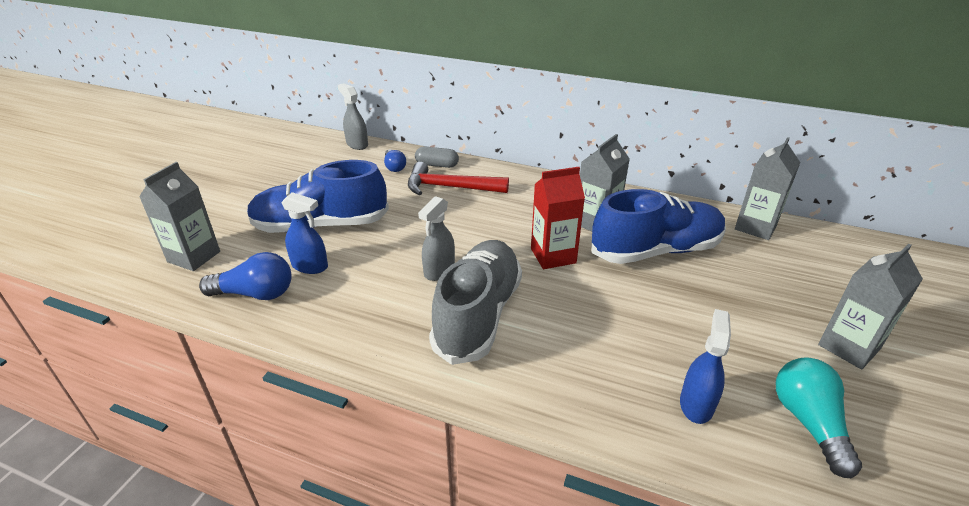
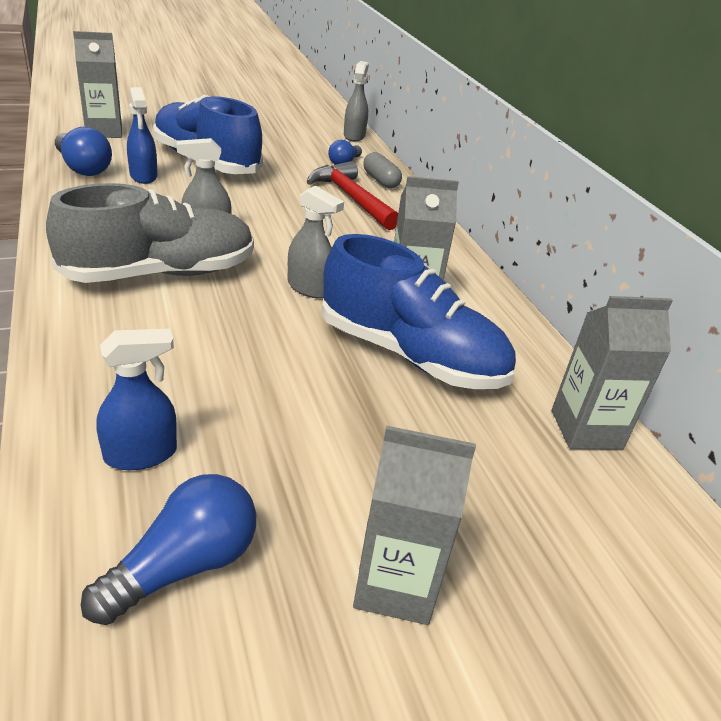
camera: 45 degrees right, 0 degrees up
(553, 256) = (309, 288): red carton -> grey spray bottle
(809, 423) = (184, 566): turquoise light bulb -> blue light bulb

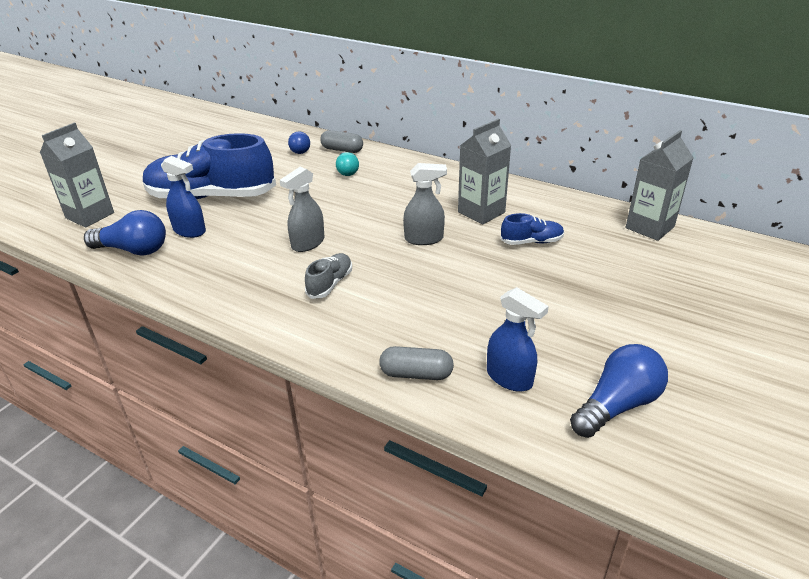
camera: 35 degrees left, 0 degrees up
(78, 388) = (416, 374): none -> grey capsule
(141, 454) = (509, 378): blue spray bottle -> blue spray bottle turned 105 degrees clockwise
(160, 273) = (330, 284): grey shoe -> grey shoe, size x0.43
(184, 566) = (617, 405): blue light bulb -> blue light bulb turned 45 degrees clockwise
(351, 198) = (347, 171): red hammer -> turquoise light bulb
(354, 136) = (271, 127): grey spray bottle -> none
(395, 584) = (695, 344): grey carton -> none
(411, 355) = (531, 242): blue shoe -> blue shoe, size x0.43

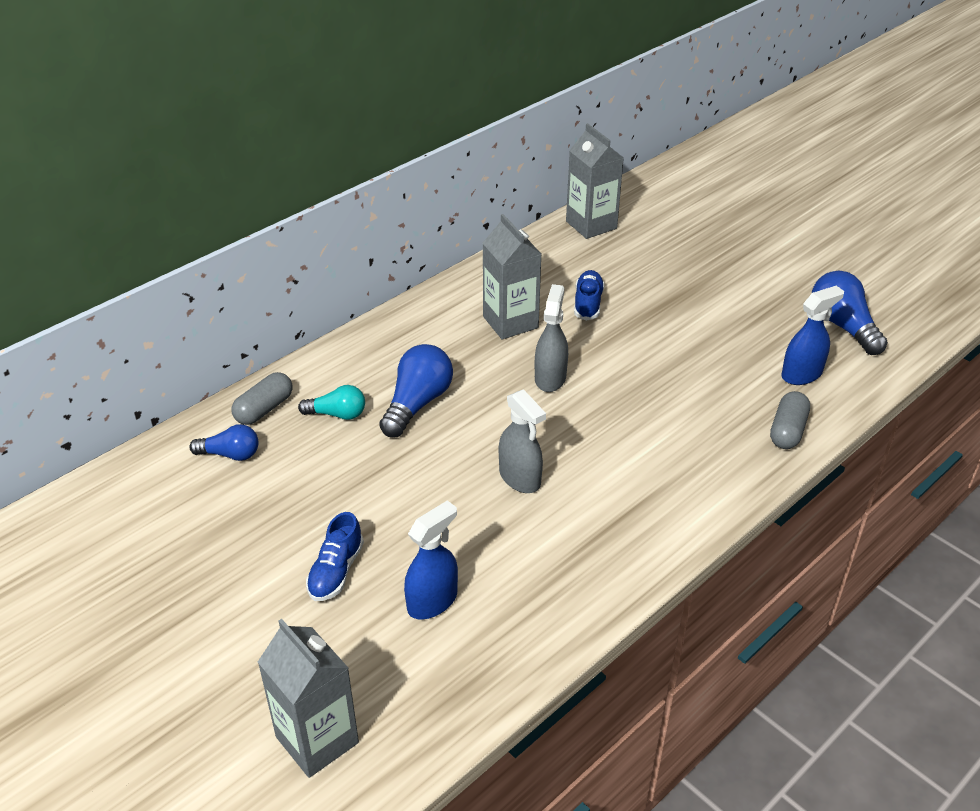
camera: 75 degrees left, 5 degrees up
(133, 250) = (461, 671): blue light bulb -> blue light bulb (417, 403)
(211, 197) = (336, 571): blue shoe -> blue shoe, size x0.43
(330, 284) = (618, 469): grey shoe -> none

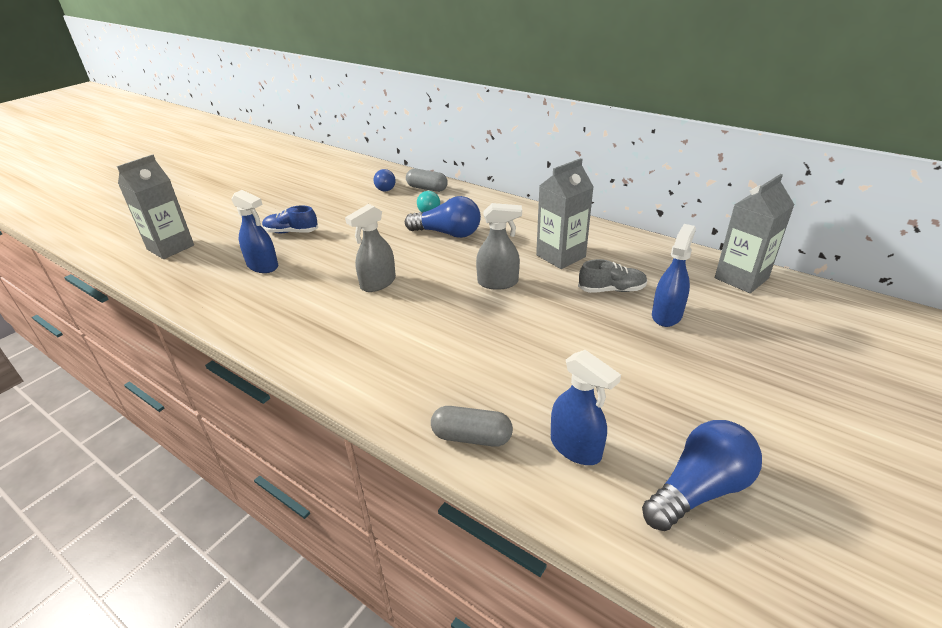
camera: 80 degrees right, 5 degrees down
(588, 303) = (611, 290): blue shoe -> grey shoe
(638, 282) = (667, 315): none -> blue spray bottle

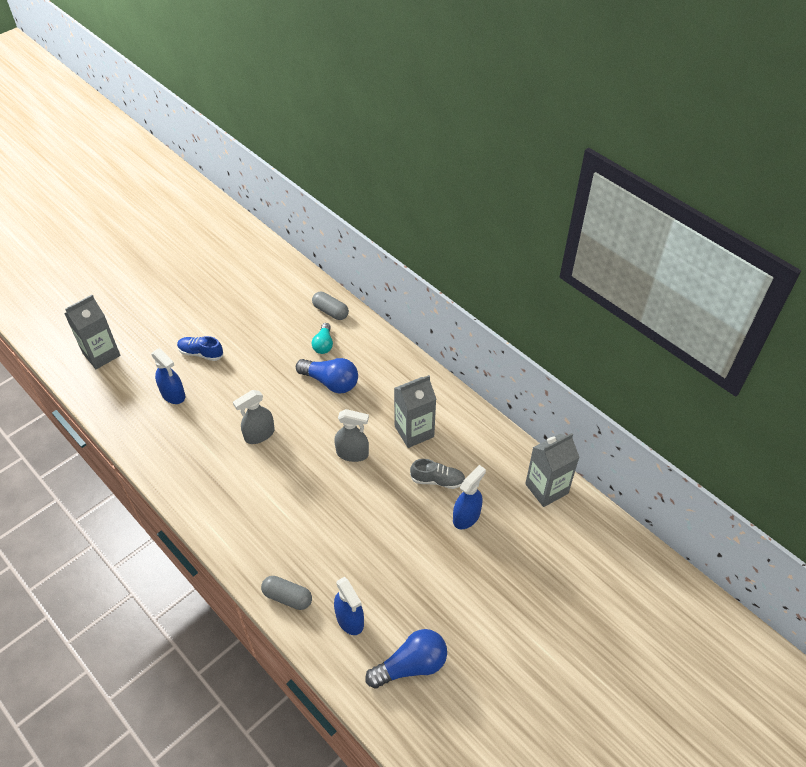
camera: 10 degrees right, 15 degrees up
(385, 187) = (294, 301): blue light bulb -> none

